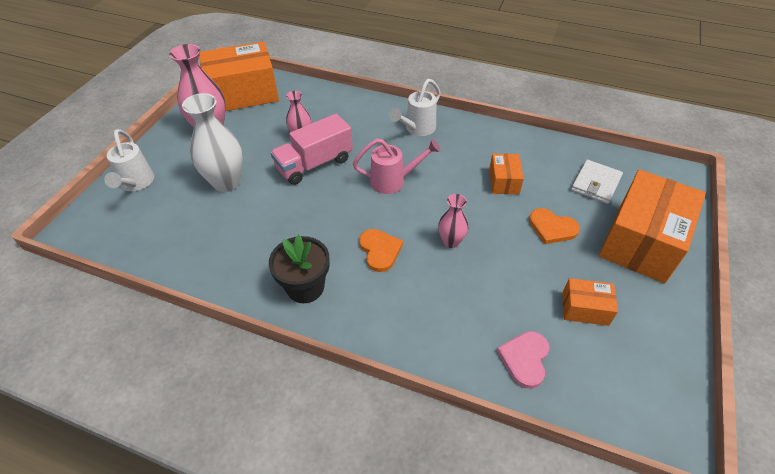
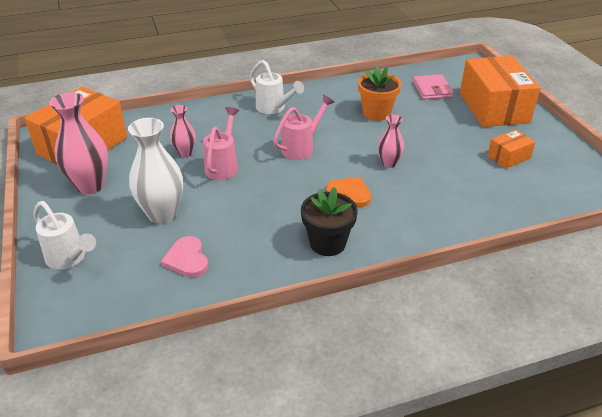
camera: 40 degrees left, 10 degrees down
(314, 164) = (223, 166): pink truck -> pink watering can
(417, 129) = (274, 108): white watering can -> white watering can turned 45 degrees counterclockwise
(504, 181) = (376, 113): orange box -> orange flower pot
(525, 359) = (511, 200): pink heart -> pink heart (187, 259)
(552, 228) = (438, 125): orange heart -> none
(595, 184) = (432, 89): white wallet -> pink wallet

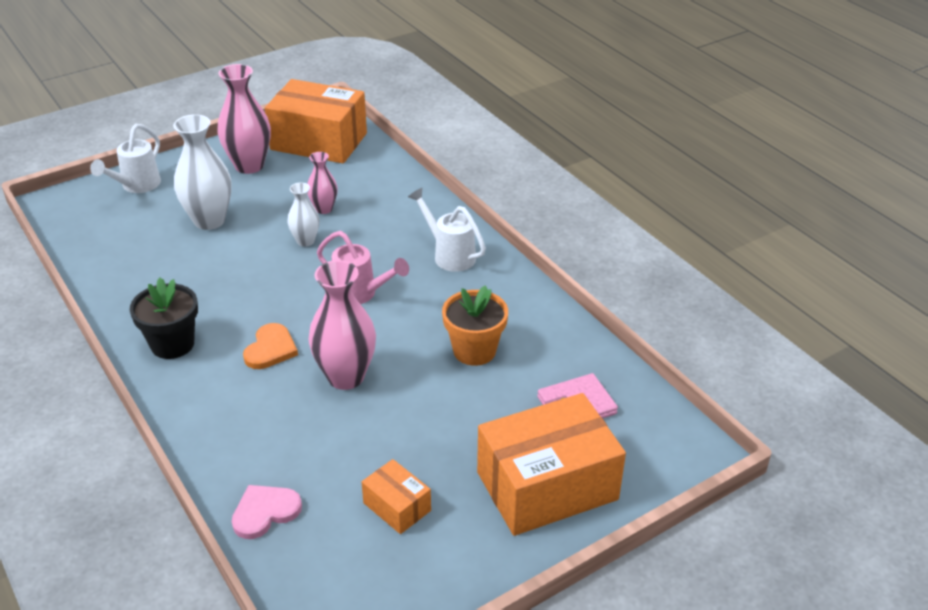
camera: 75 degrees right, 0 degrees up
(187, 259) = (140, 252): pink heart -> pink heart (265, 512)
(223, 166) = (305, 241): pink watering can -> white vase
(274, 108) = (449, 255): white watering can -> white watering can turned 105 degrees clockwise
(389, 163) = (346, 377): pink vase -> pink vase, size x1.79

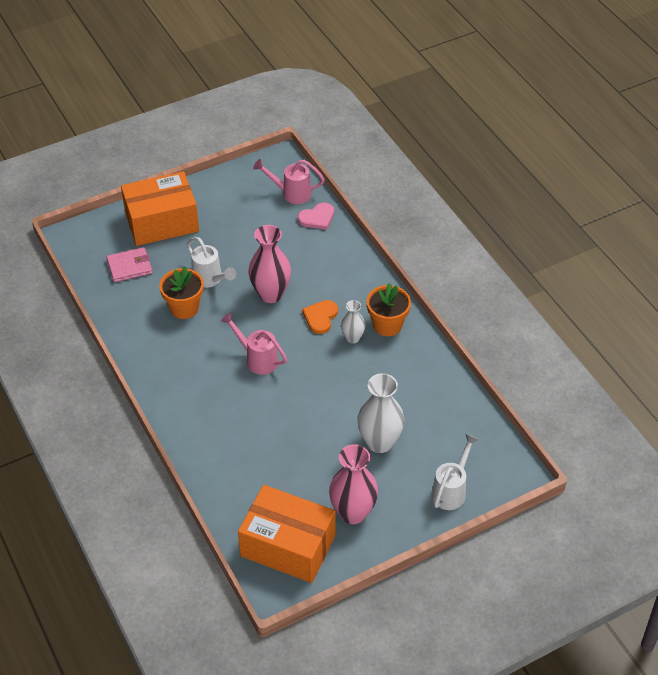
camera: 175 degrees left, 10 degrees up
(172, 344) = (387, 325): black flower pot -> orange flower pot
(305, 241) = (298, 414): white vase -> white vase (352, 338)
(313, 562) = (291, 193): none -> pink watering can
(324, 209) = (283, 450): pink vase -> none
(397, 507) = (246, 216): orange box -> none
(449, 255) = (186, 392): white watering can -> white watering can (210, 280)

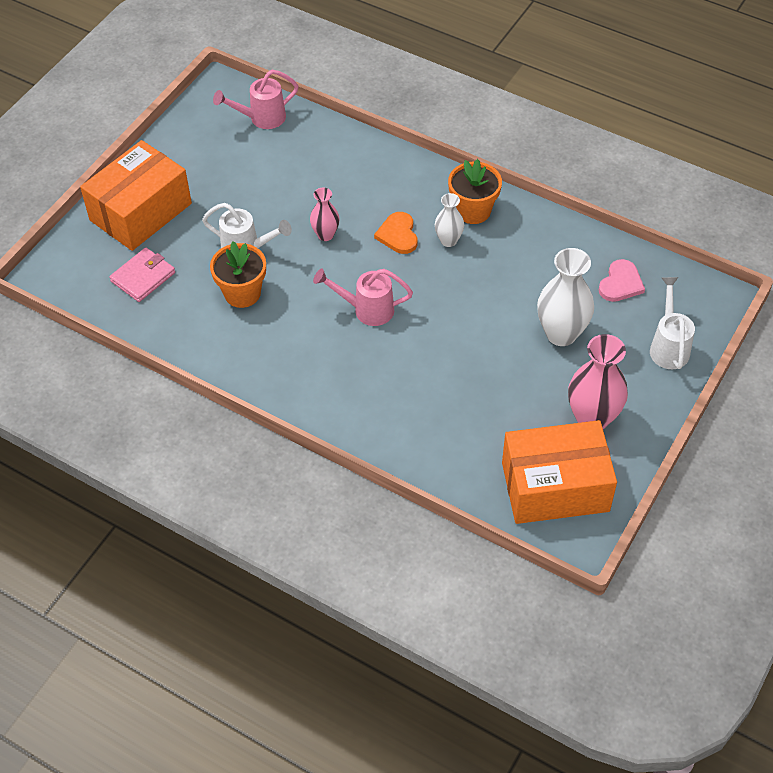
camera: 30 degrees left, 5 degrees up
(271, 294) = (325, 235): pink vase -> pink vase, size x0.56
(317, 218) = (310, 132): pink heart -> pink heart (620, 283)

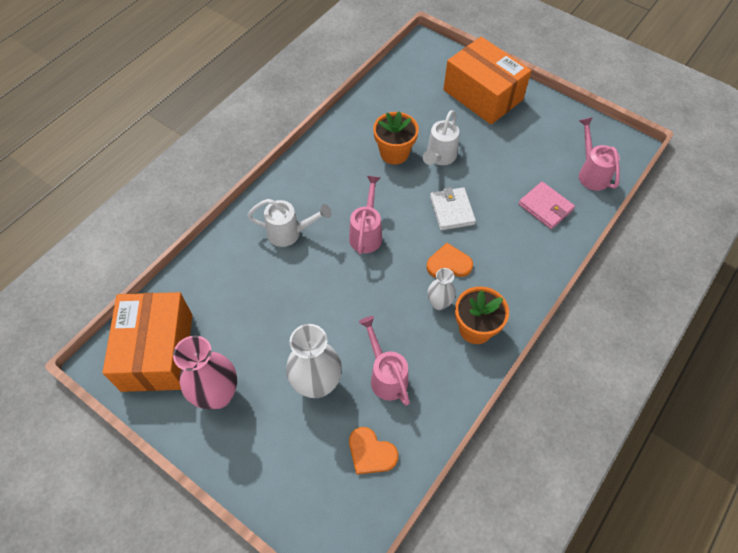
camera: 95 degrees right, 5 degrees up
(143, 277) = (417, 96): pink wallet -> pink wallet (545, 207)
(325, 235) = (452, 210): pink vase -> white wallet
(539, 278) = (386, 375): none -> pink watering can
(620, 283) = (371, 452): pink heart -> orange heart
(668, 346) = (285, 484): white watering can -> white watering can (290, 233)

